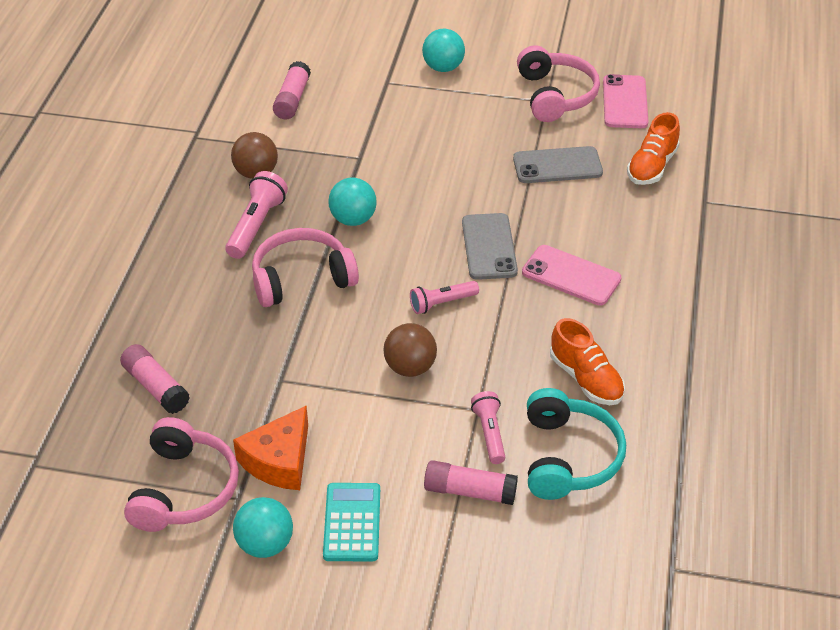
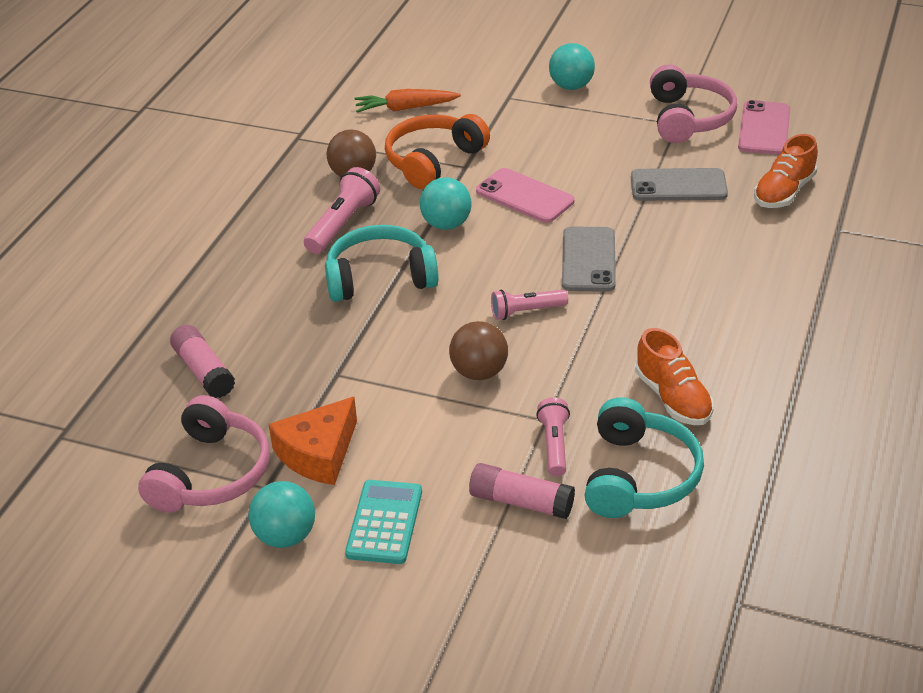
camera: 10 degrees right, 5 degrees down
(292, 99) = (405, 108): pink glue stick -> orange carrot
(301, 278) = (380, 277): pink headphones -> turquoise headphones
(328, 153) = (433, 161): none -> orange headphones
(571, 276) = (674, 294): pink phone -> pink phone (524, 196)

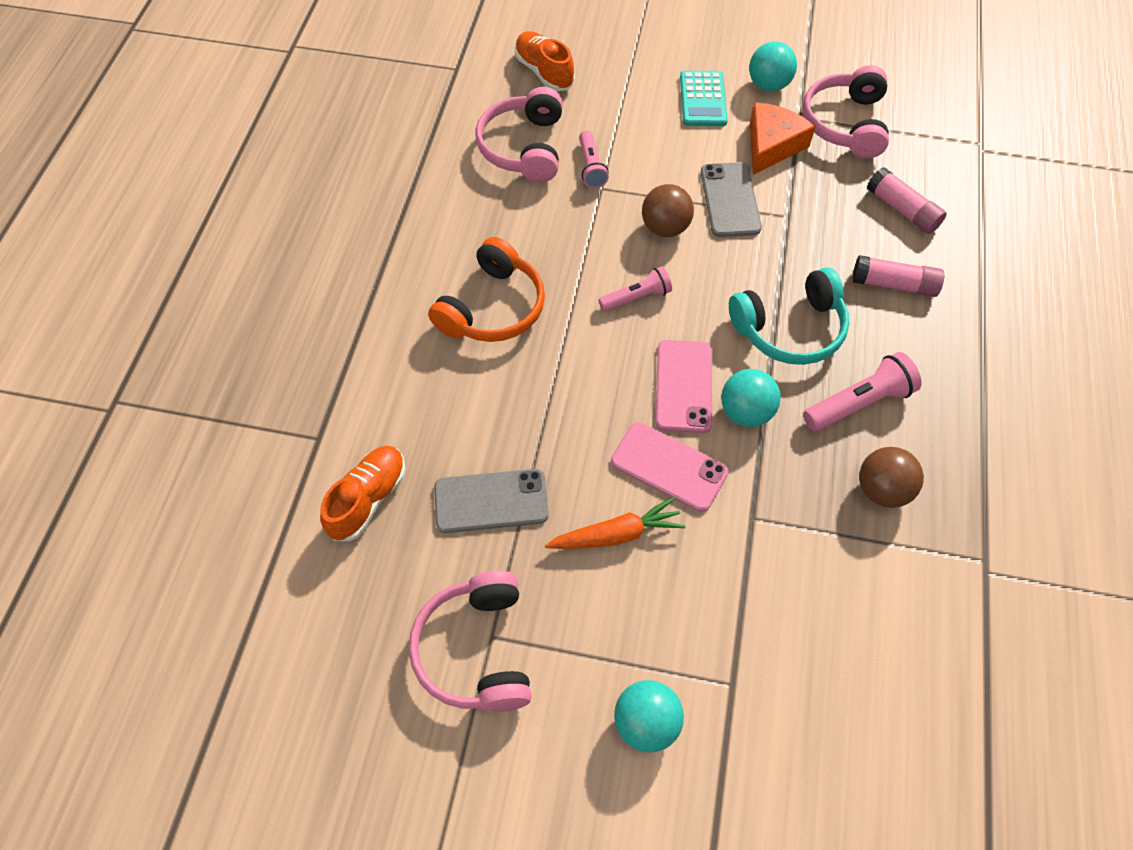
camera: 170 degrees right, 20 degrees up
(343, 224) = (859, 403): pink flashlight -> pink flashlight turned 135 degrees counterclockwise
(405, 108) = (868, 643): orange carrot -> orange carrot (616, 534)
(433, 161) = (795, 526): orange headphones -> orange headphones (493, 308)
(521, 502) = (609, 121): pink glue stick -> pink glue stick (894, 284)
(588, 260) = (585, 371): grey phone -> grey phone (730, 200)
(639, 476) = (523, 147): turquoise headphones -> pink headphones
(673, 398) = (498, 216): orange shoe -> orange shoe (544, 72)
(764, 128) = (376, 633): pink phone -> pink phone (683, 386)

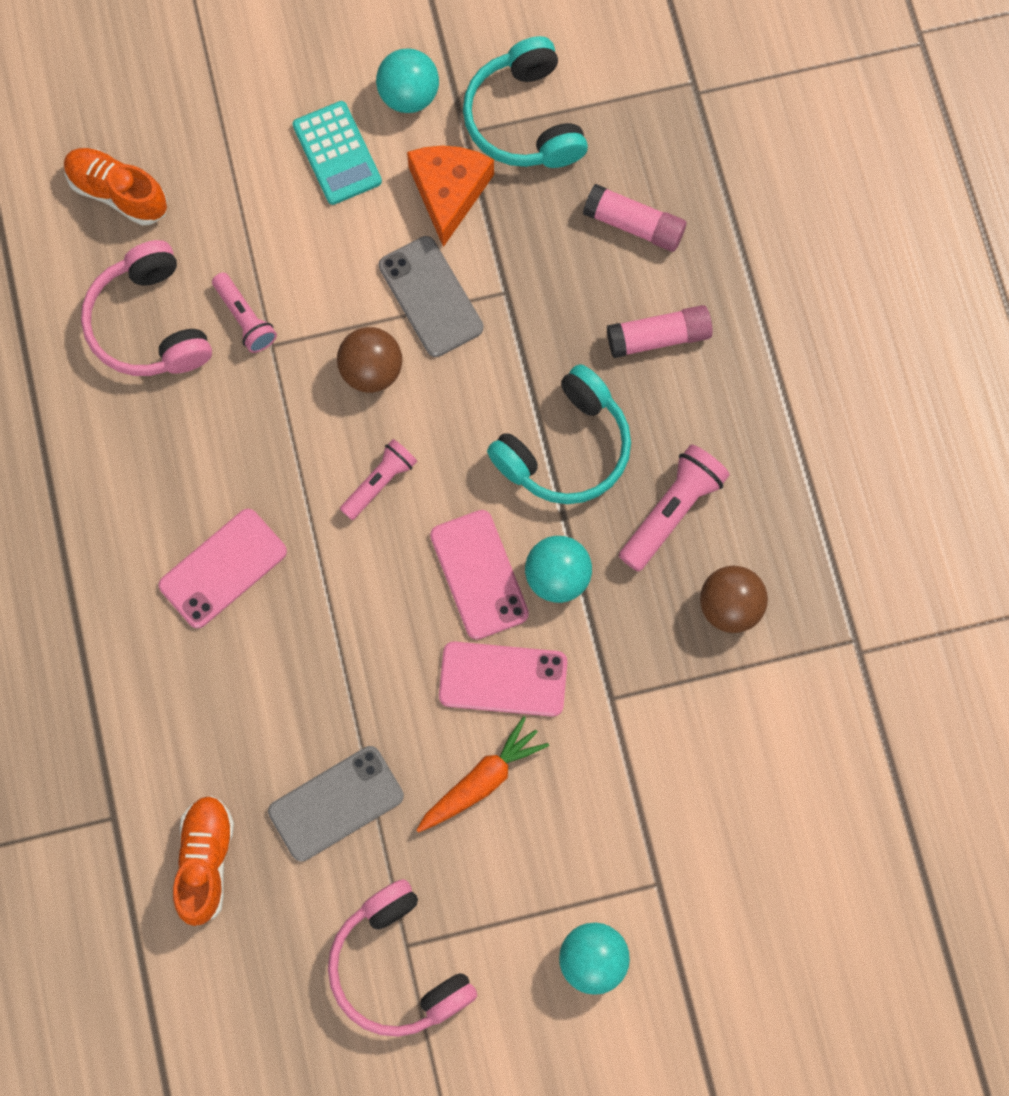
camera: 25 degrees left, 15 degrees up
(493, 308) = (223, 568): orange headphones -> pink phone
(845, 124) = (524, 119): pink headphones -> turquoise headphones

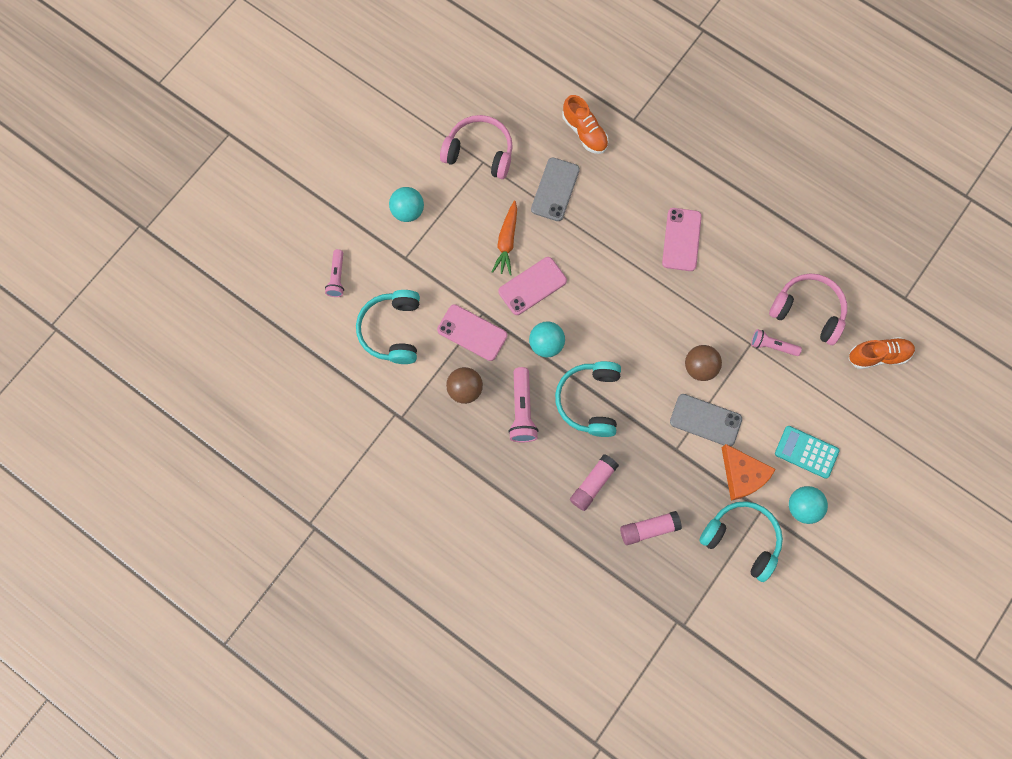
camera: 140 degrees right, 0 degrees up
(380, 482) = (652, 323): pink flashlight -> pink flashlight (337, 277)
(479, 574) = (578, 319): pink phone -> pink phone (472, 332)
(768, 782) = (392, 330): none -> turquoise headphones

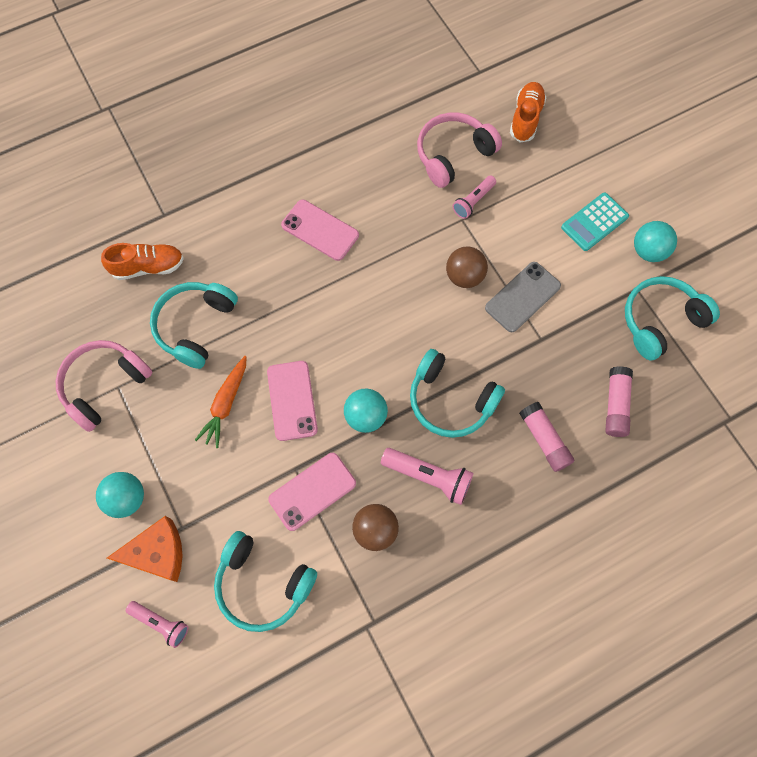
camera: 65 degrees left, 5 degrees down
(507, 241) = (226, 404): orange carrot -> orange carrot turned 75 degrees clockwise
(555, 189) = (195, 326): grey phone -> turquoise headphones
(742, 475) = (594, 290): orange cheese -> orange cheese (157, 553)

